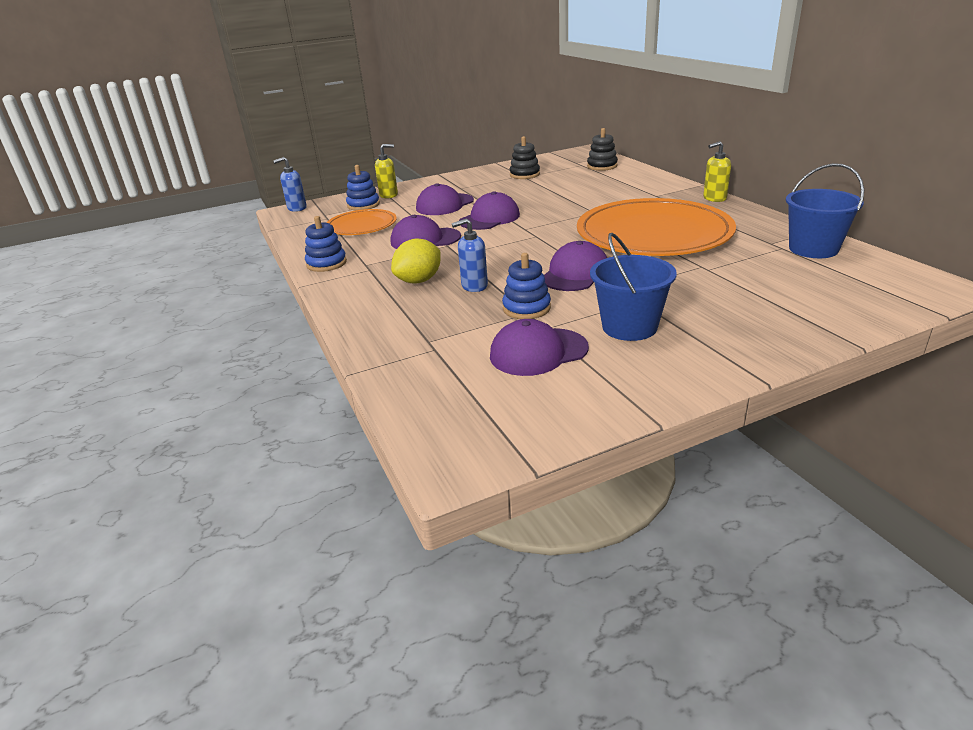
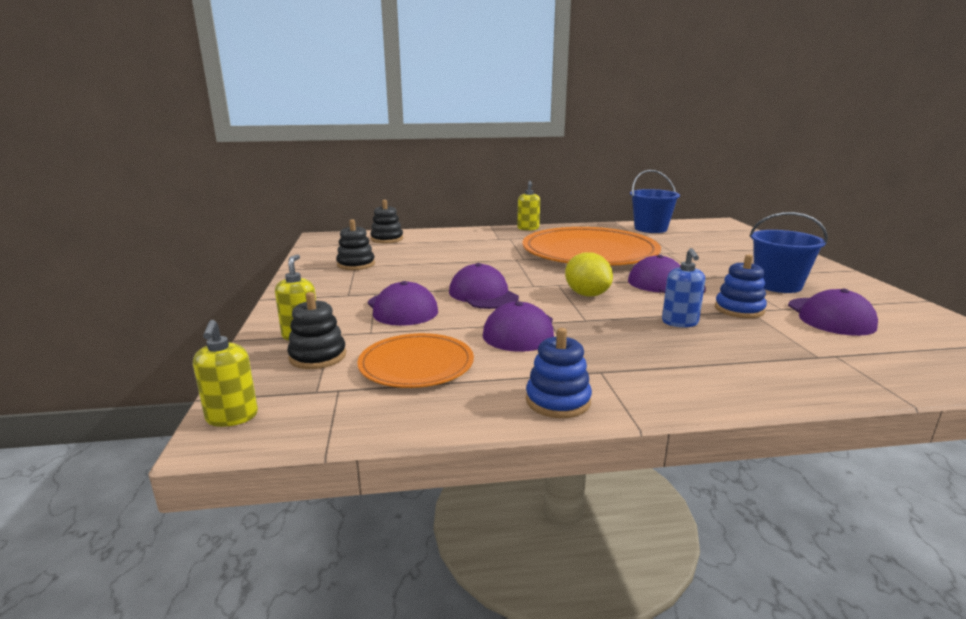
camera: 75 degrees left, 10 degrees down
(297, 208) = (232, 417): blue soap dispenser -> yellow soap dispenser
(363, 205) = (318, 356): blue stacking toy -> black stacking toy
(419, 281) = (654, 346): yellow lemon -> yellow lemon (587, 294)

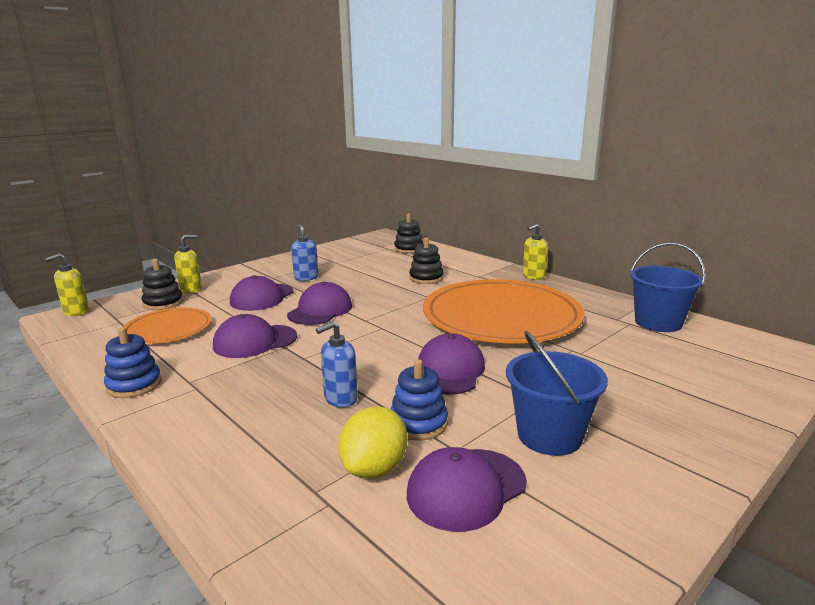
camera: 55 degrees right, 0 degrees up
(356, 264) = (335, 260): black stacking toy -> black stacking toy (426, 278)
(382, 283) = (306, 278): none -> blue soap dispenser
(587, 294) = (369, 344): yellow lemon -> yellow lemon (374, 468)

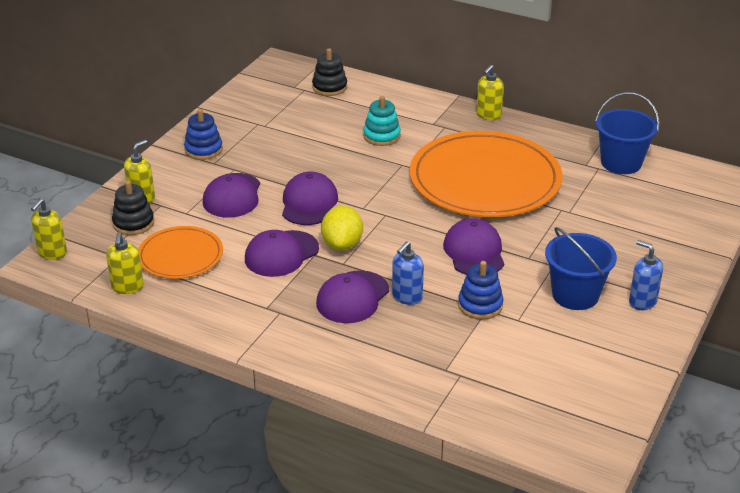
camera: 20 degrees left, 15 degrees up
(94, 343) = (127, 287): none -> yellow soap dispenser
(134, 385) = (222, 321): blue stacking toy -> blue stacking toy (203, 150)
(306, 278) = (252, 157): blue soap dispenser -> blue soap dispenser (642, 301)
(374, 468) = (472, 345): yellow lemon -> yellow lemon (342, 244)
(426, 278) = (381, 136): black stacking toy -> turquoise stacking toy
(466, 488) = (539, 345): purple cap -> purple cap (352, 297)

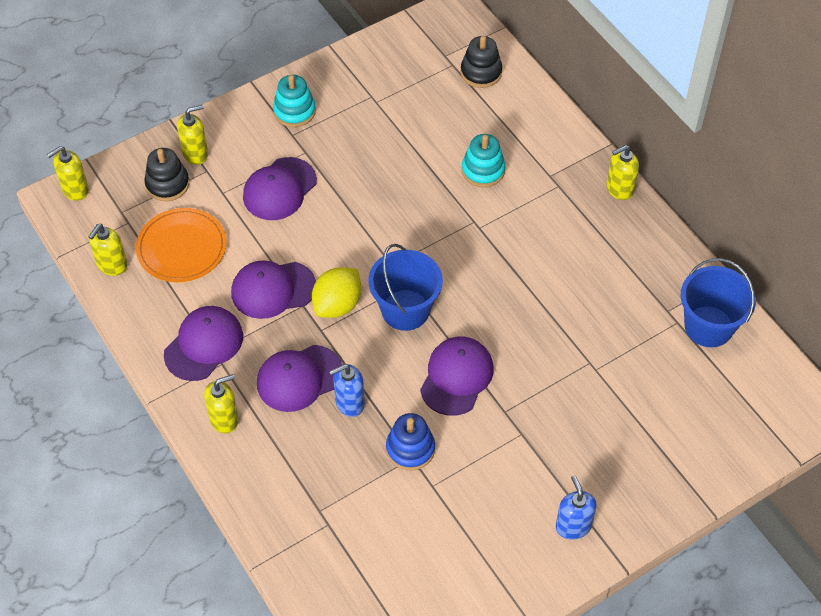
camera: 30 degrees right, 20 degrees up
(203, 150) = (294, 111): blue stacking toy -> turquoise stacking toy
(309, 203) = (344, 233): purple cap -> purple cap (204, 345)
(313, 345) = (224, 419): none -> yellow soap dispenser
(485, 180) = (542, 283): orange plate -> none
(575, 295) = (512, 483): blue bucket -> blue bucket (405, 310)

